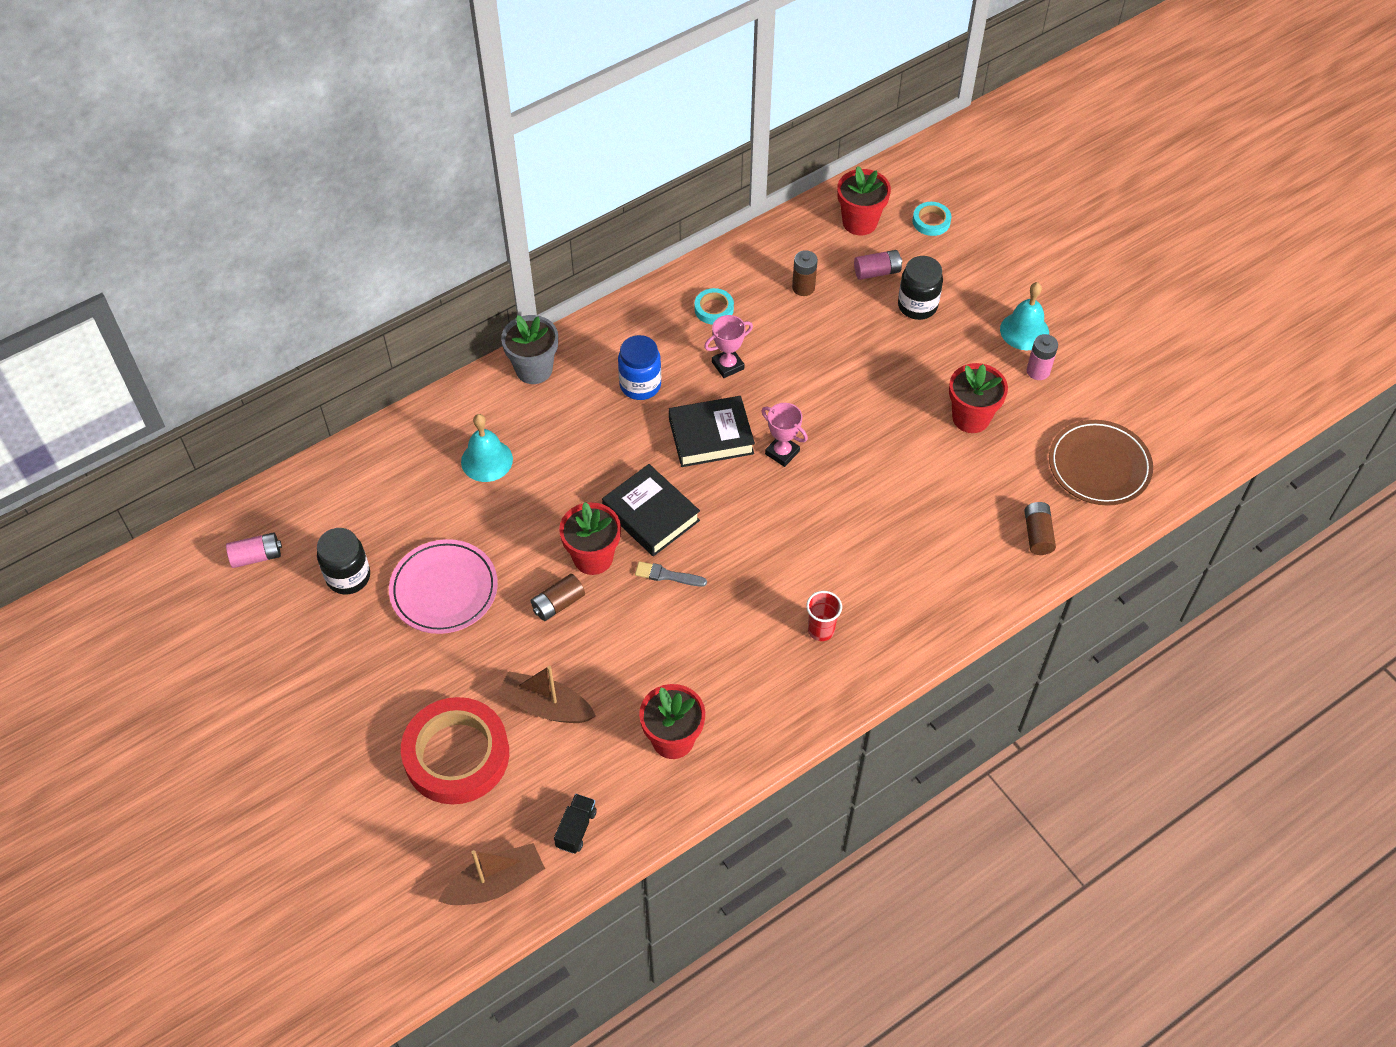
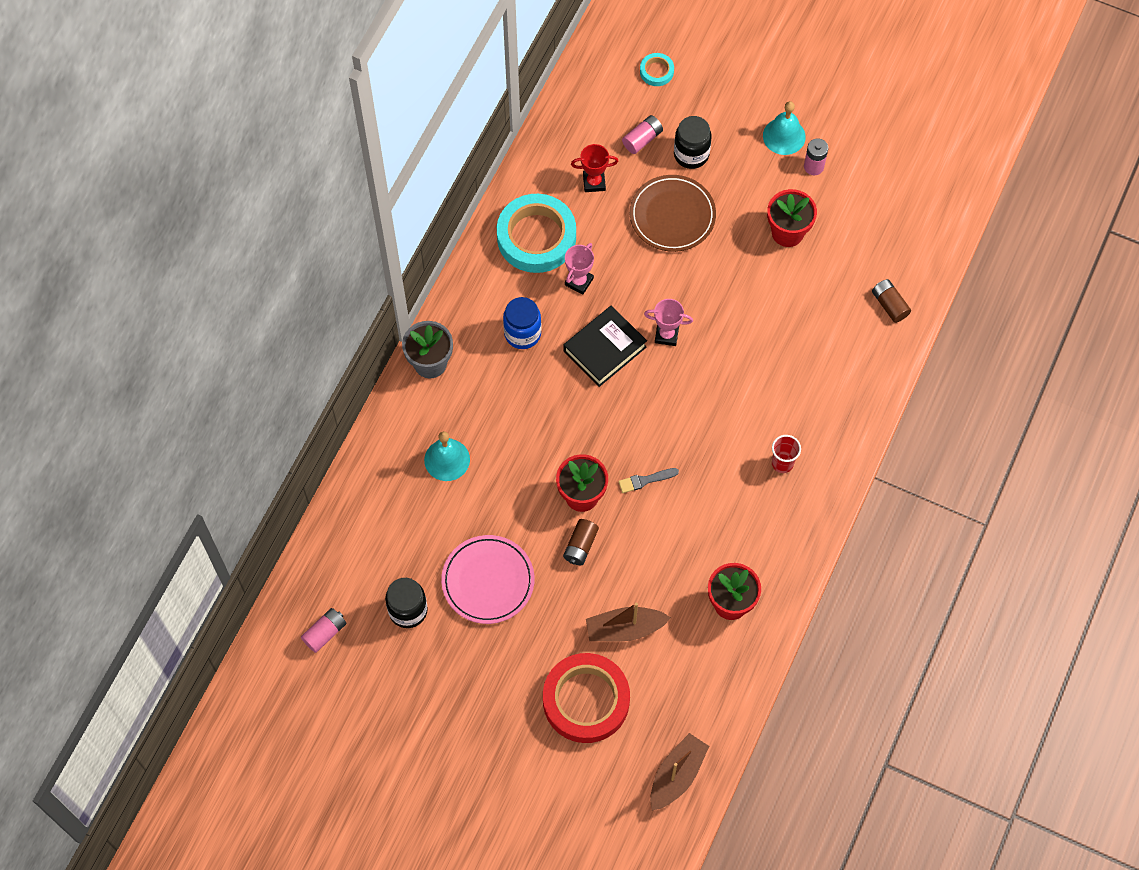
camera: 30 degrees left, 10 degrees up
(576, 829) = (706, 705): black truck -> none
(651, 515) = (602, 438): black book -> none
(714, 309) = (536, 237): turquoise tape -> turquoise tape, size x2.25
(803, 287) = (594, 182): brown battery -> red trophy
(859, 222) = (601, 100): red flower pot -> none
(1099, 466) = (901, 225): brown plate -> brown plate (672, 215)

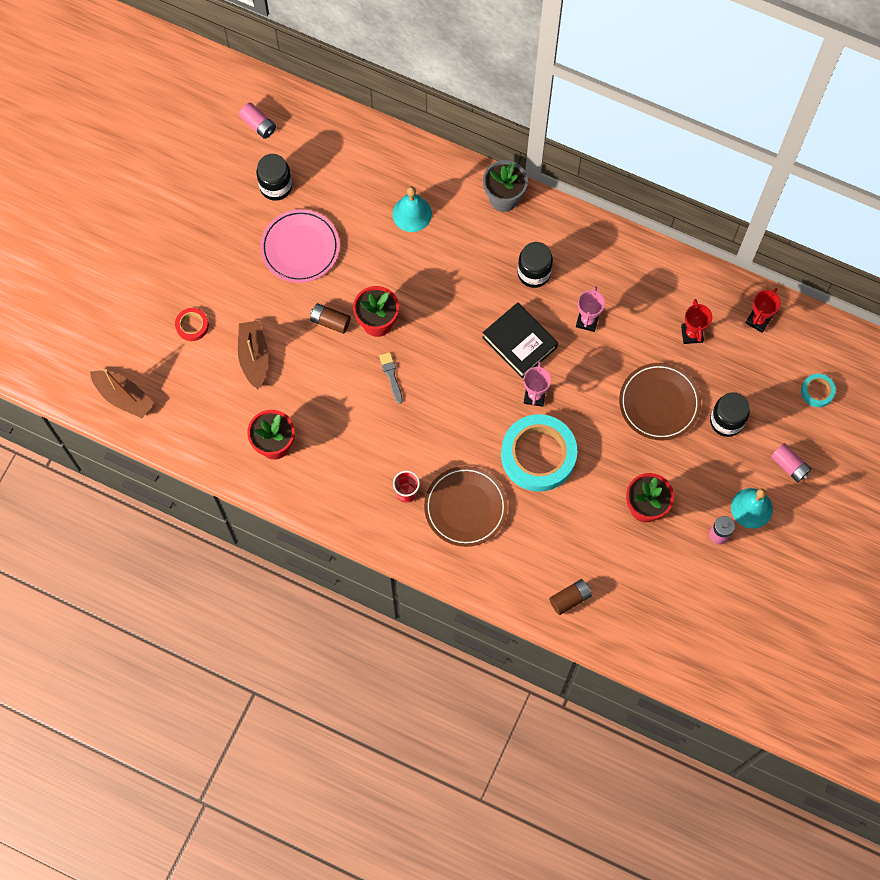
camera: 90 degrees right, 5 degrees up
(522, 333) = (534, 273): blue jar -> black jar
(536, 237) = (632, 284): turquoise tape -> turquoise tape (538, 455)
(578, 120) = (758, 320): none -> red trophy
(579, 281) = (587, 320): pink trophy -> pink trophy turned 75 degrees clockwise
(586, 700) = (192, 325): red tape -> red tape, size x0.45
(642, 139) = (740, 377): pink battery -> pink battery (789, 465)
(795, 404) = (465, 507): none -> brown plate

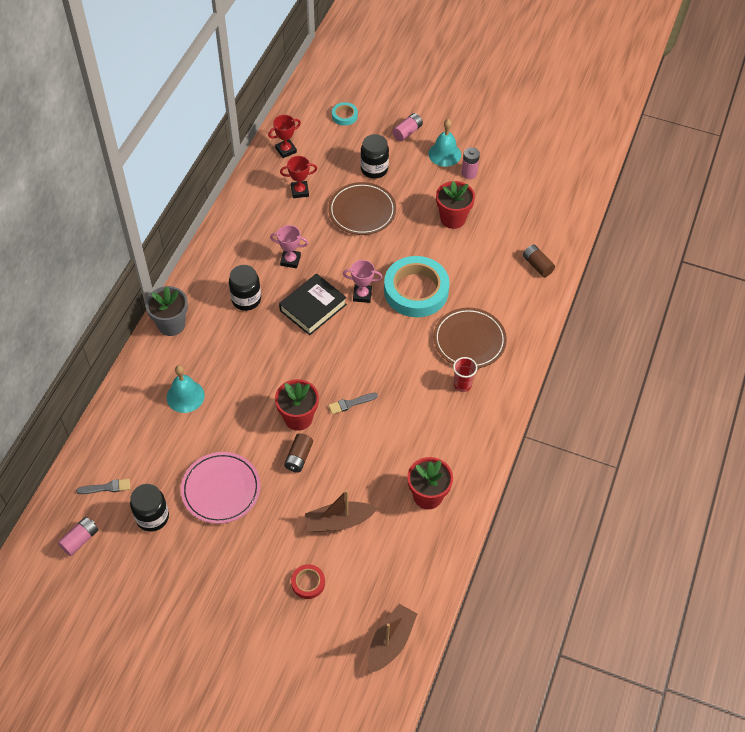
camera: 95 degrees left, 15 degrees down
(312, 145) = (106, 487): none -> grey brush
(758, 320) = (286, 150): red trophy -> red trophy turned 60 degrees counterclockwise

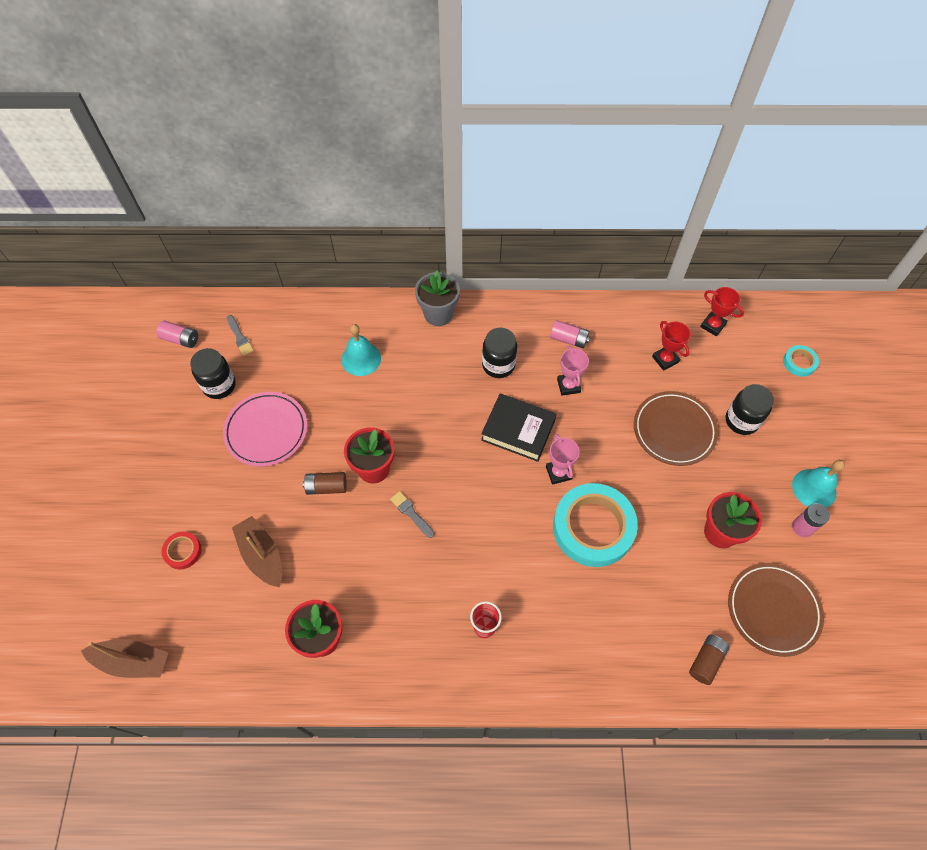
camera: 70 degrees right, 5 degrees up
(407, 132) = (819, 435): pink battery -> pink battery (568, 339)
(469, 340) = (551, 613): brown plate -> brown plate (773, 610)

